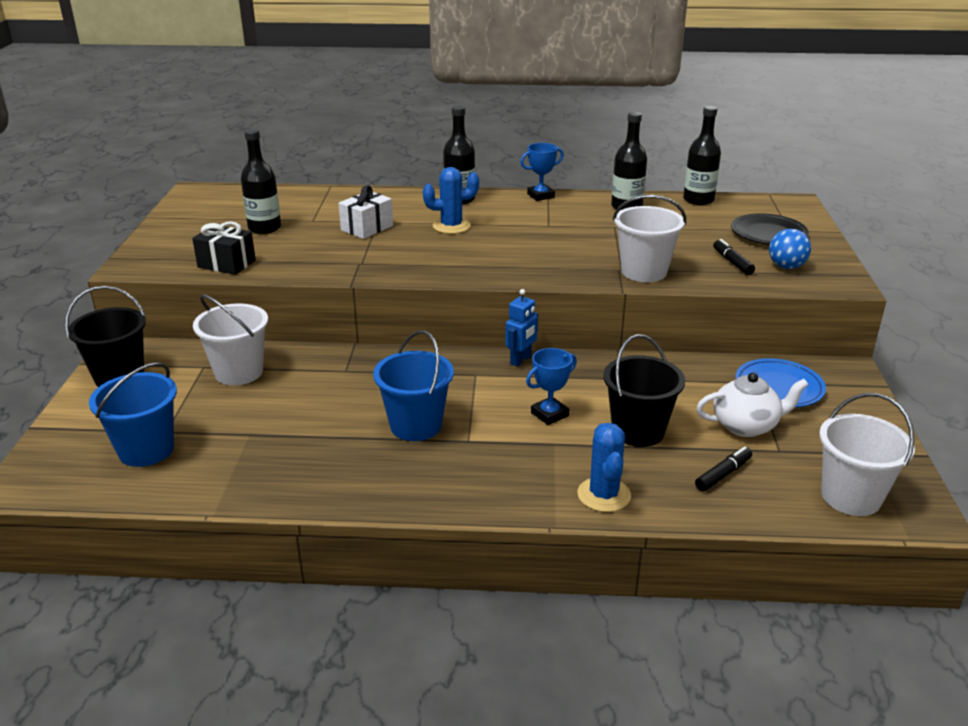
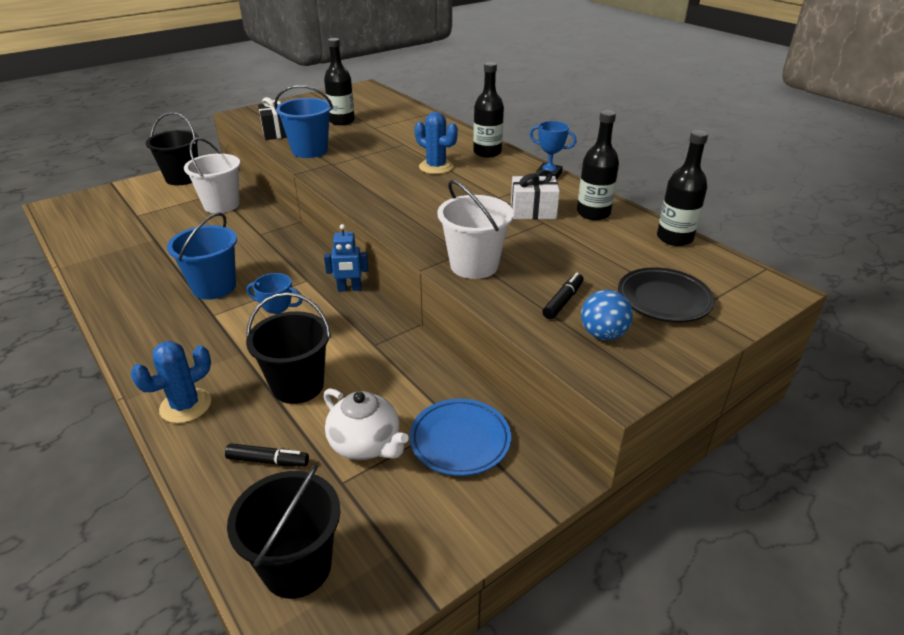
camera: 50 degrees right, 5 degrees up
(146, 450) = (112, 219): blue bucket -> blue bucket (310, 150)
(367, 228) = (388, 145): white gift -> white gift (533, 211)
(851, 497) = (297, 566): white bucket -> black bucket

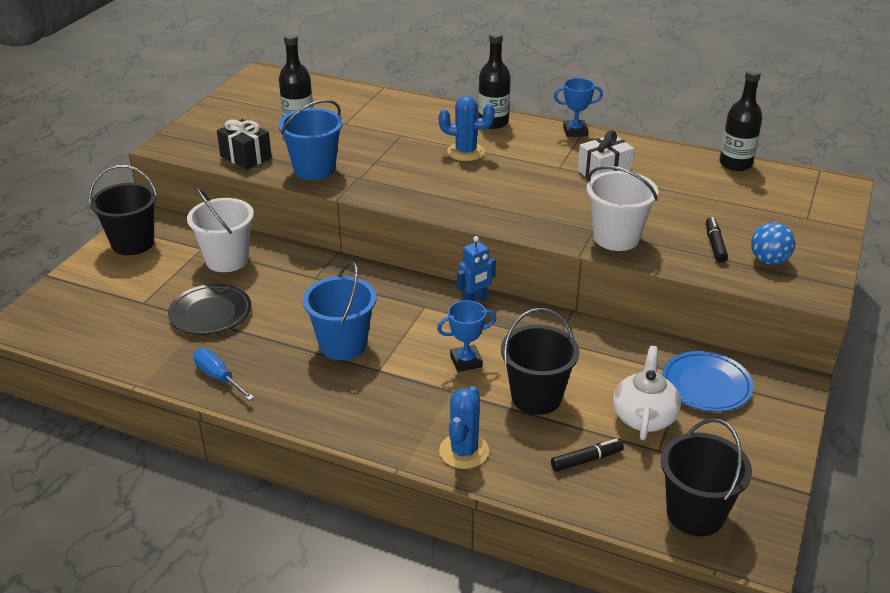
camera: 30 degrees left, 0 degrees up
(108, 279) = (218, 377): none -> blue screwdriver
(366, 444) = (644, 417): white teapot -> white teapot turned 90 degrees counterclockwise
(593, 213) = (653, 160): black bottle -> none
(664, 299) = (779, 219): black plate -> black plate (210, 314)

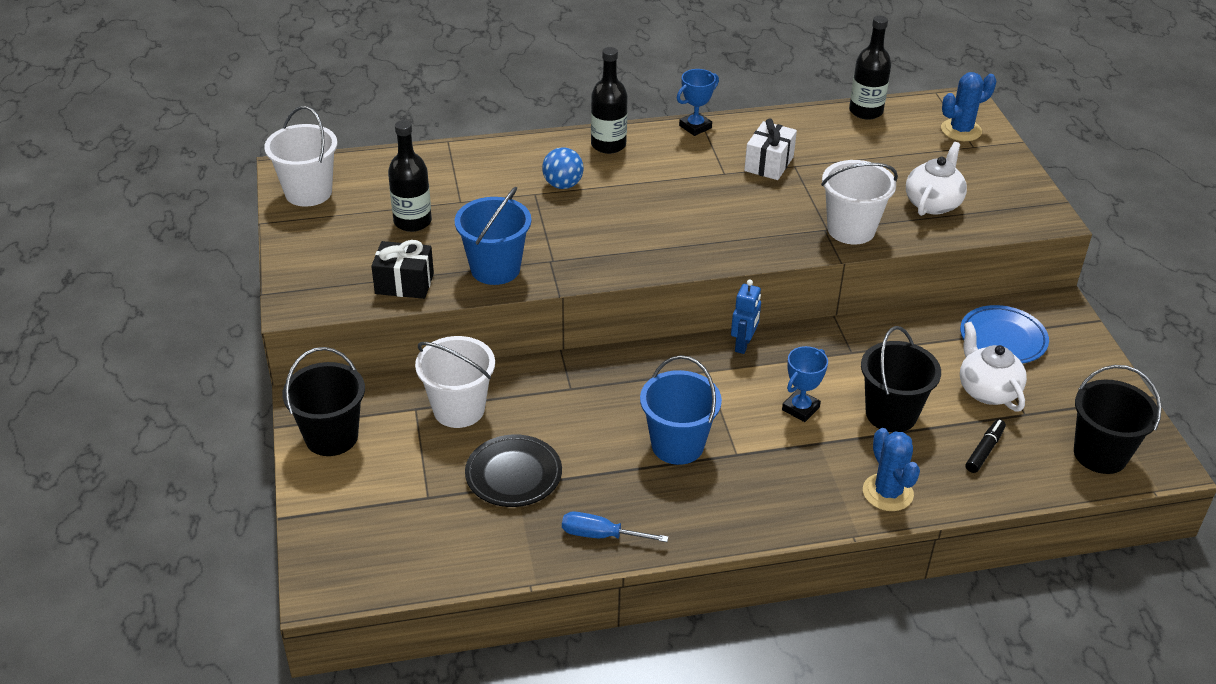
camera: 35 degrees left, 5 degrees up
(258, 88) = (308, 192): none -> white bucket
(466, 152) = (621, 189): blue cactus -> blue cactus (961, 130)
(715, 245) = (933, 203): black marker -> white teapot
(768, 260) = (986, 201): blue ball -> blue ball (563, 185)

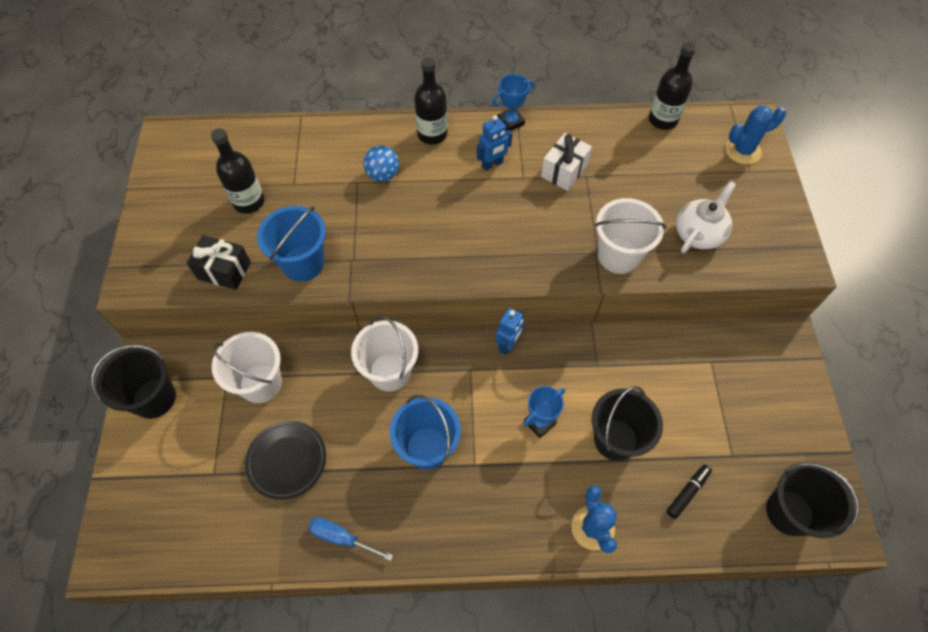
camera: 10 degrees right, 20 degrees up
(308, 192) = (174, 159): white bucket -> white bucket (390, 372)
(686, 165) = (492, 164): none -> blue robot
(987, 390) = (704, 424): white teapot -> none
(1003, 339) = (731, 368): blue plate -> none

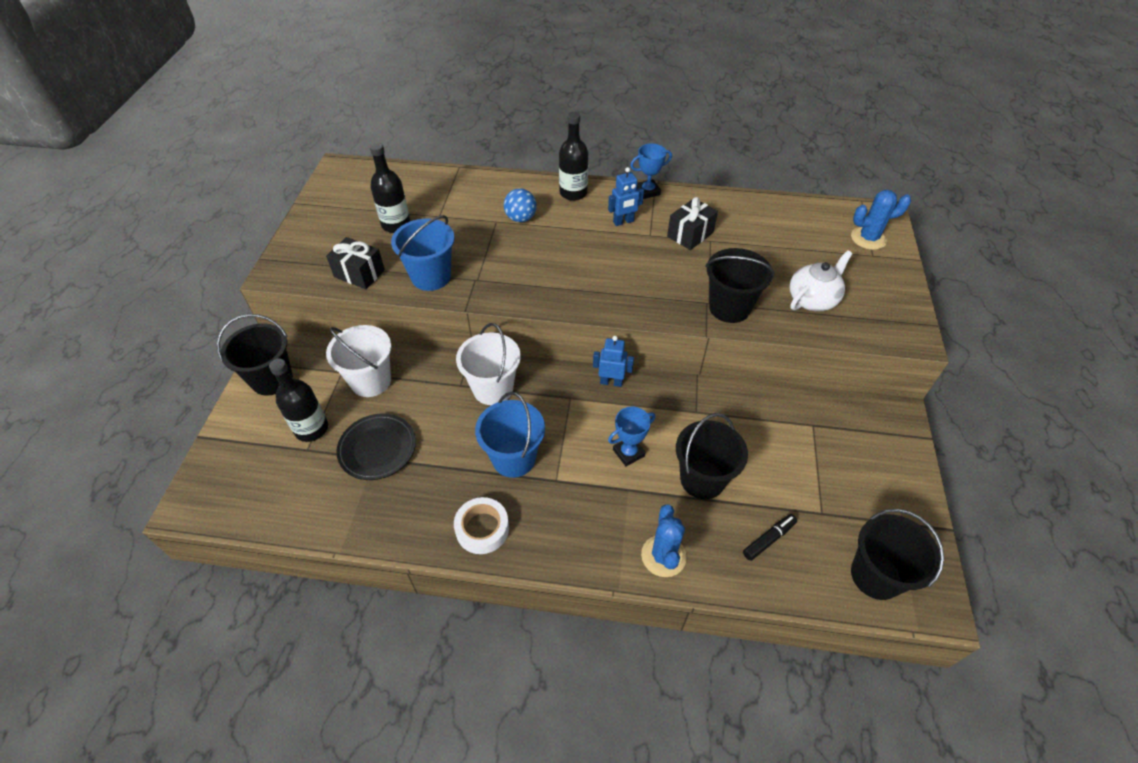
camera: 10 degrees right, 10 degrees down
(342, 538) = (412, 524): blue screwdriver -> none
(413, 530) = (482, 529): none -> white tape
(508, 345) = (611, 382): blue robot -> blue robot turned 120 degrees counterclockwise
(564, 171) = (690, 234): white gift -> black gift
(618, 256) = (729, 308): white bucket -> black bucket
(663, 120) = (793, 205): black bottle -> black bottle (311, 429)

